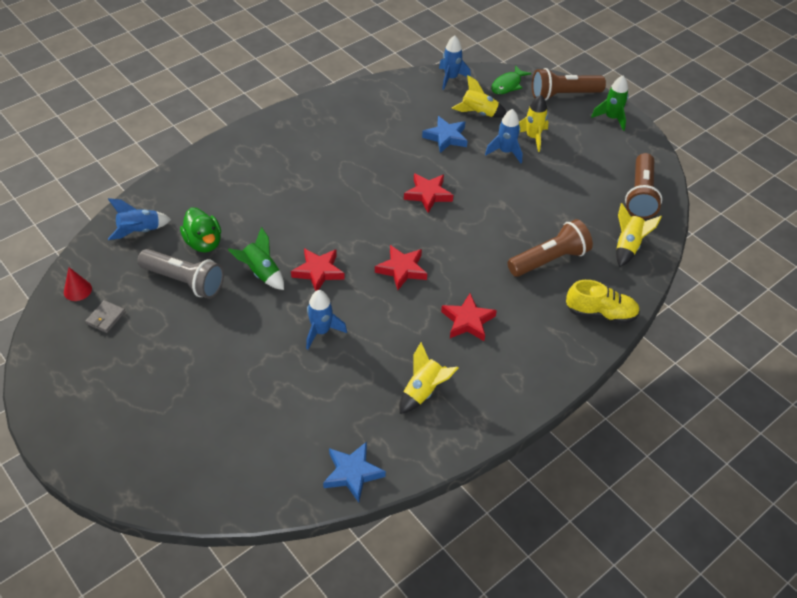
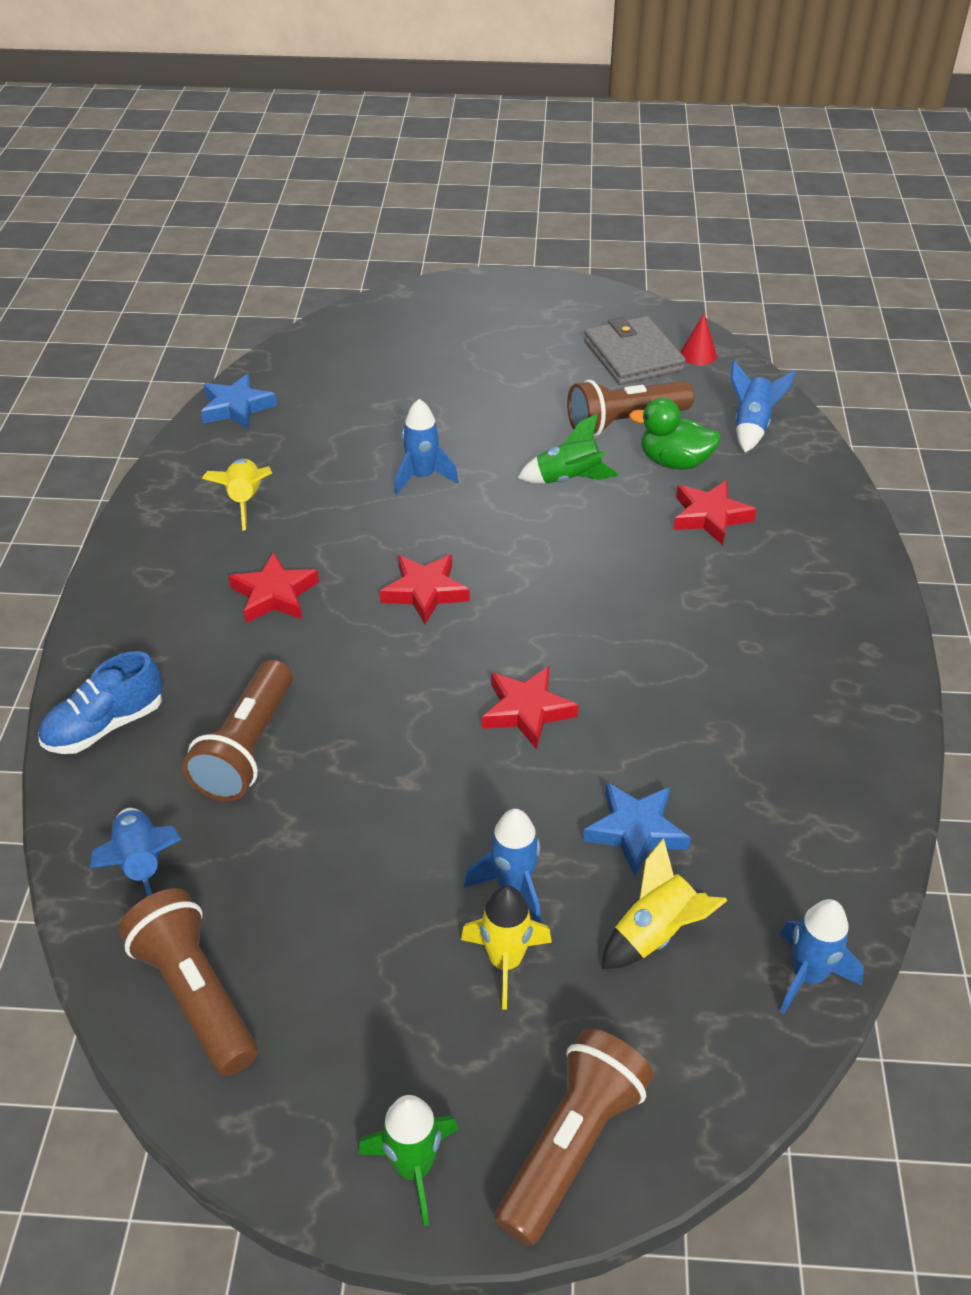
camera: 135 degrees right, 5 degrees down
(106, 318) = (633, 356): grey wallet -> grey wallet, size x2.14
(184, 281) = (625, 422): grey flashlight -> brown flashlight
(318, 272) = (513, 522): red star -> red star (710, 517)
(508, 85) = (699, 1063): green fish -> none
(600, 313) = (105, 726): yellow shoe -> blue shoe
(628, 246) = (142, 865): yellow rocket -> blue rocket

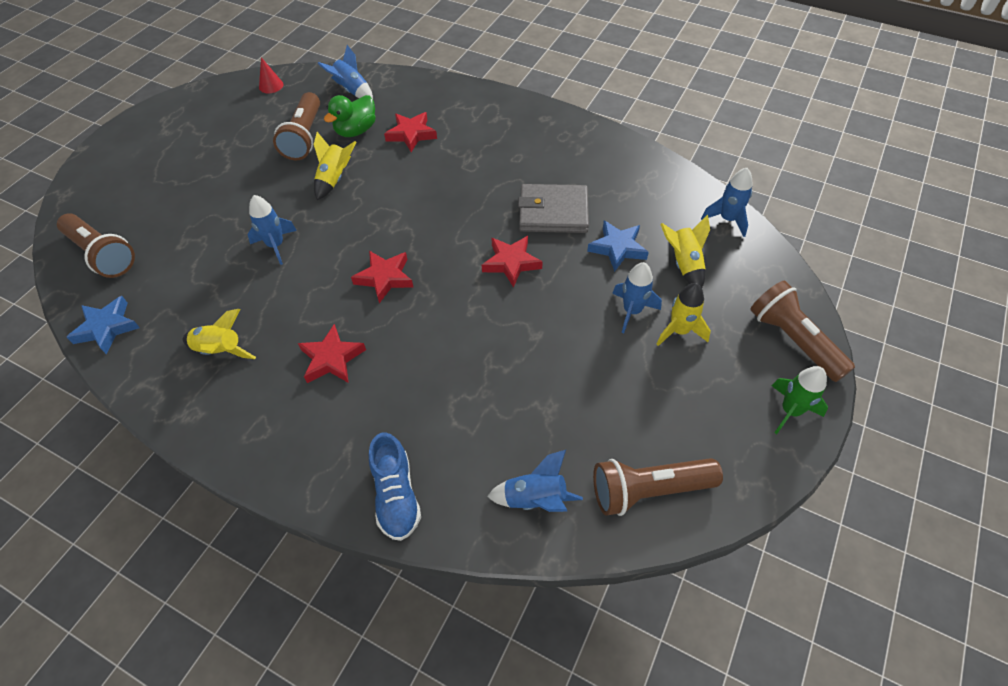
camera: 65 degrees left, 10 degrees up
(247, 748) = (464, 412): brown flashlight -> brown flashlight (102, 255)
(568, 479) = (334, 179): green rocket -> yellow rocket
(633, 356) = (246, 111): grey wallet -> grey wallet (553, 212)

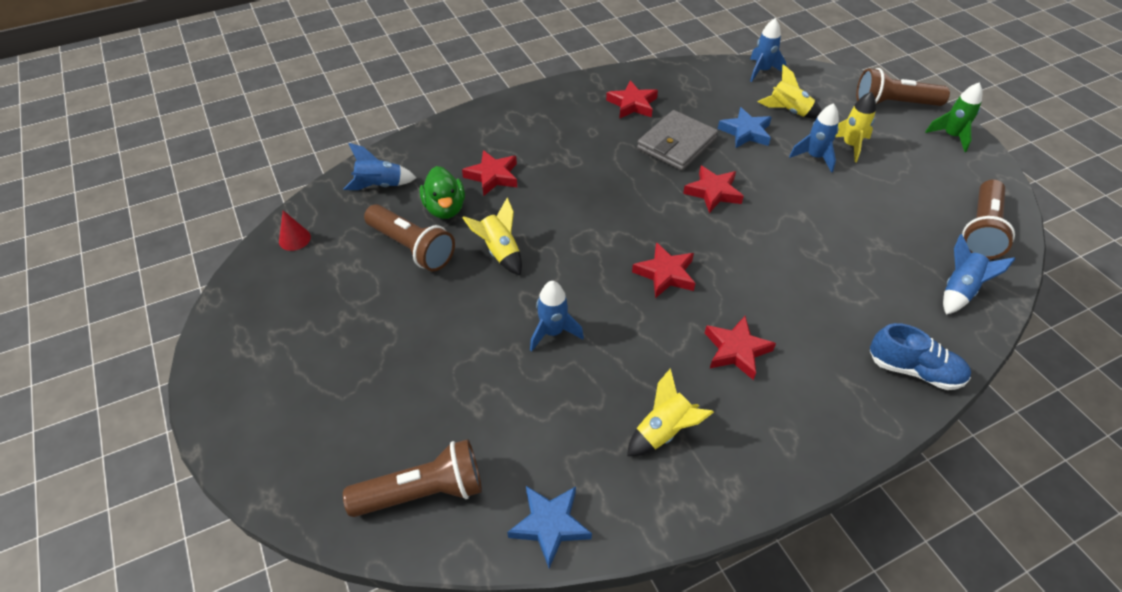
camera: 55 degrees left, 5 degrees down
(578, 162) = (632, 104): none -> red star

